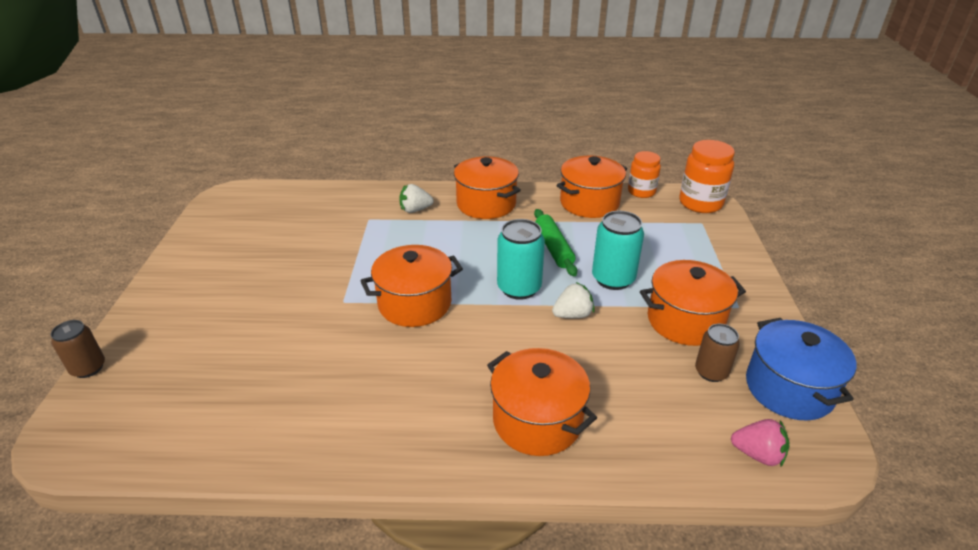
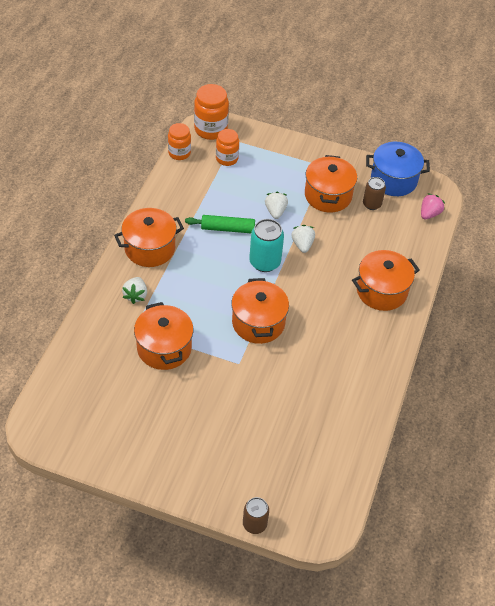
camera: 75 degrees left, 15 degrees up
(589, 203) = (179, 188): orange pot -> orange pot (164, 348)
(613, 279) = (275, 211): turquoise can -> white strawberry
(666, 224) = (227, 159): none -> orange jar

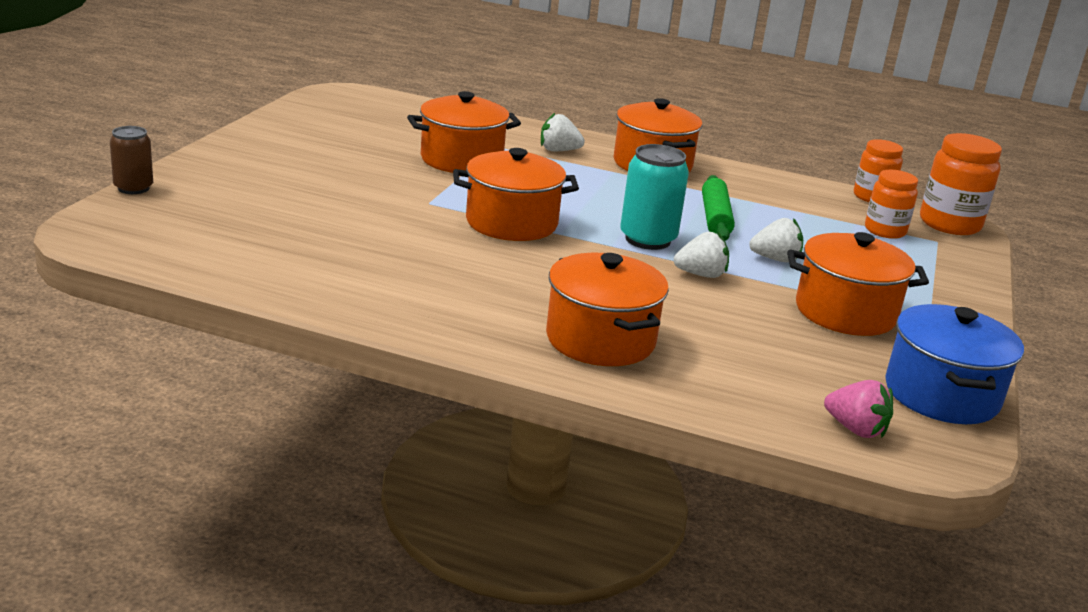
camera: 90 degrees right, 25 degrees down
(372, 204) = (847, 358): brown can -> none

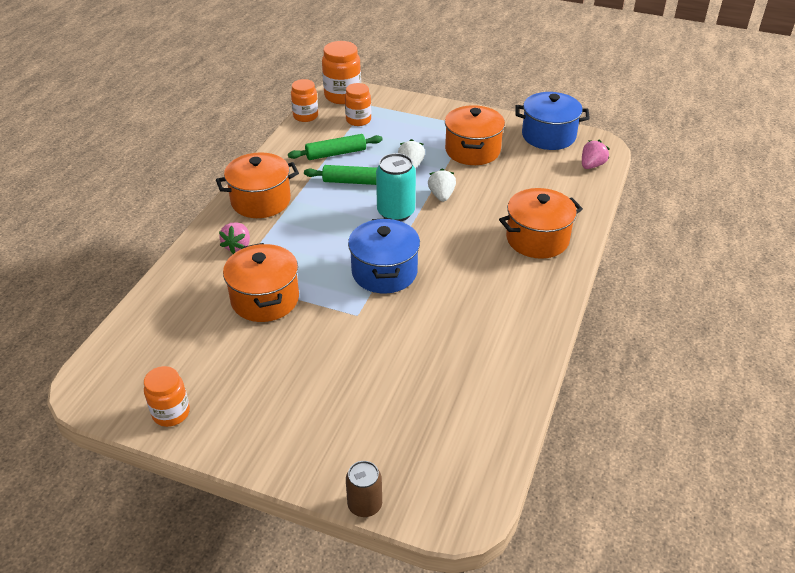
camera: 85 degrees left, 15 degrees up
(297, 119) = (171, 413): none -> orange jar
(511, 223) = (384, 272): orange pot -> blue pot
(558, 150) = (237, 246): white strawberry -> pink strawberry
(782, 211) = (336, 153): none -> green rolling pin

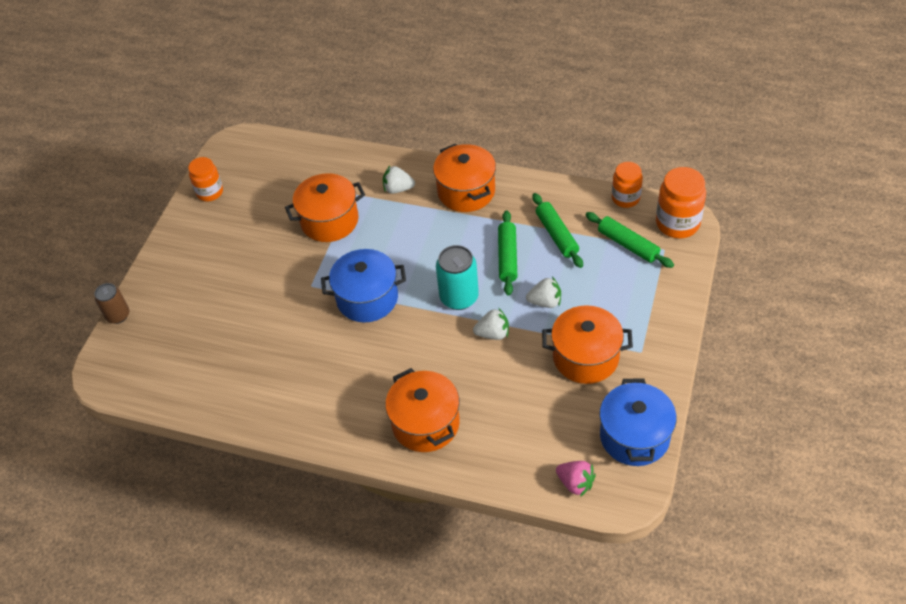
camera: 90 degrees right, 10 degrees up
(237, 246) = (398, 189): pink strawberry -> white strawberry
(358, 120) = (628, 245): orange jar -> green rolling pin

